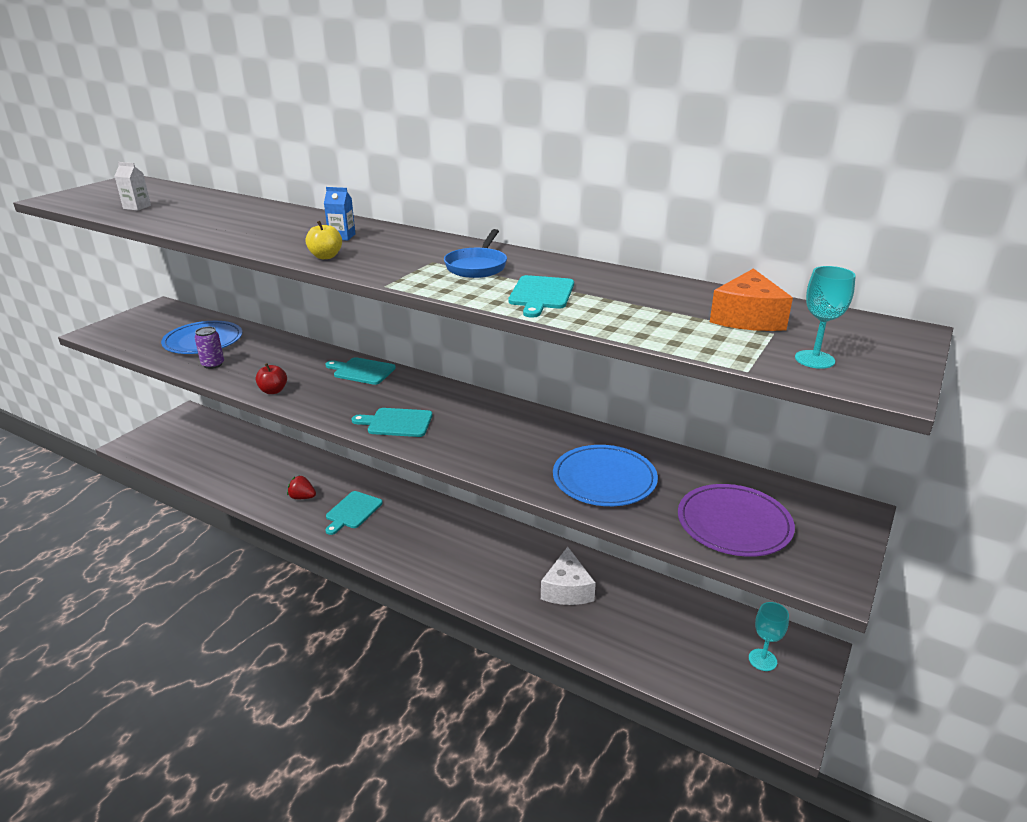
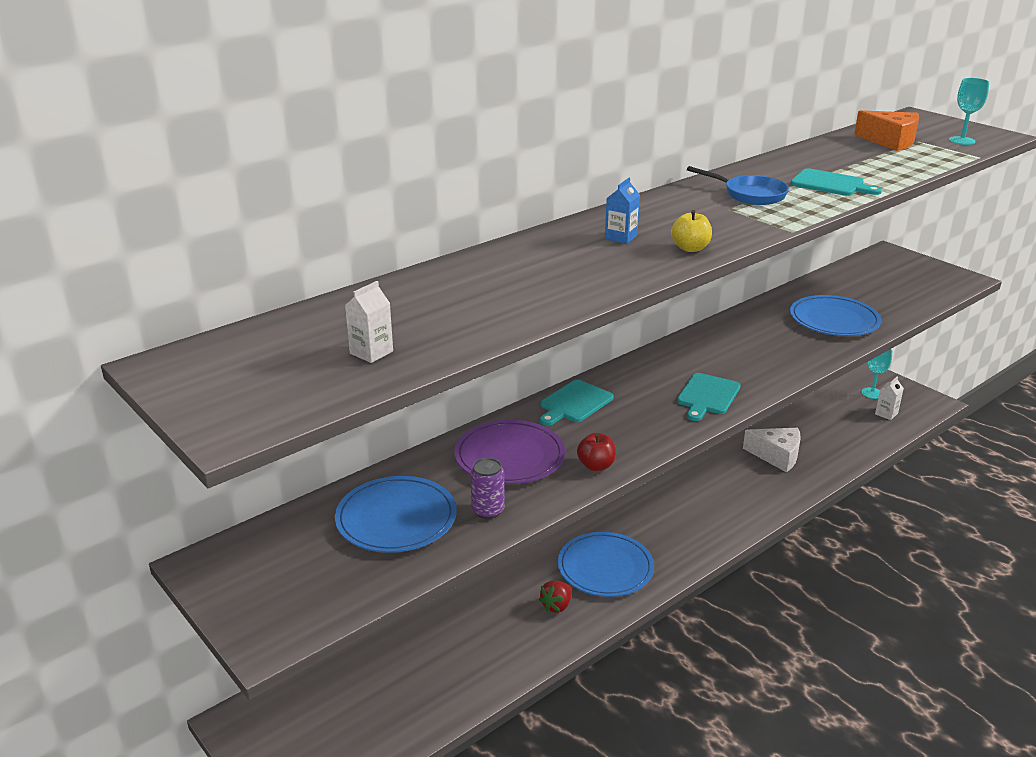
camera: 70 degrees left, 0 degrees up
(352, 511) = (605, 567): turquoise cutting board -> blue plate
(720, 676) = (886, 414): none -> white carton
(734, 523) = (900, 290): purple plate -> purple plate (509, 456)

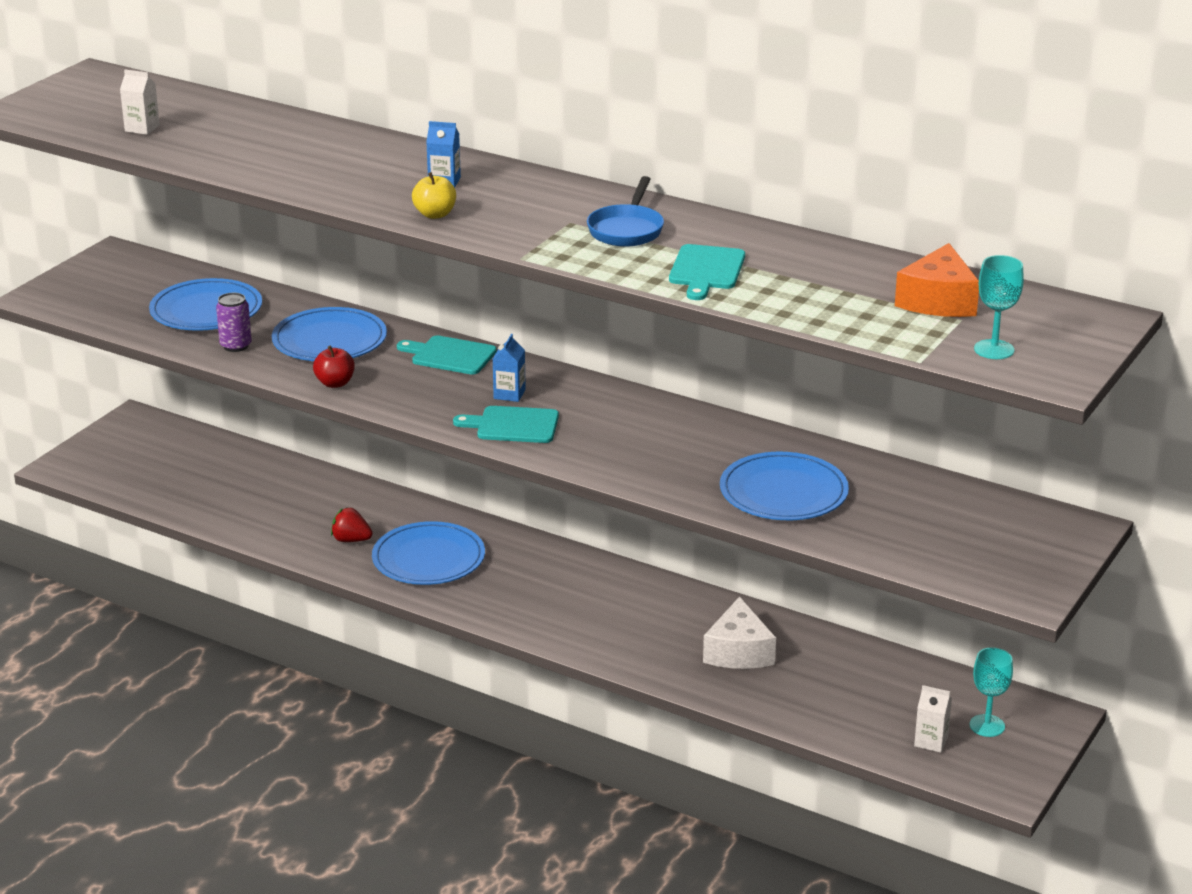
camera: 70 degrees right, 0 degrees up
(509, 456) = (329, 340): purple plate -> blue plate
(655, 389) = (509, 394): none -> blue carton

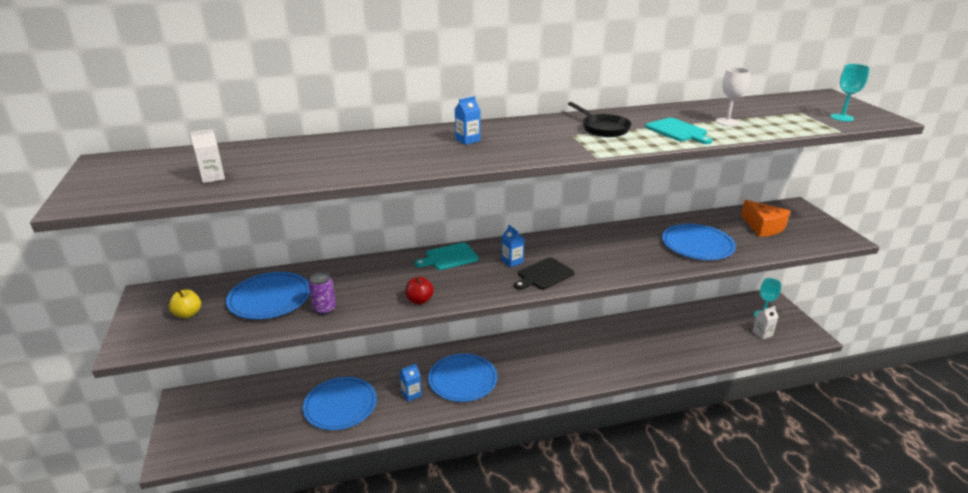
camera: 45 degrees left, 0 degrees up
(329, 340) = (373, 280): blue plate -> blue plate (340, 405)
(351, 540) = (411, 394): red strawberry -> blue carton
(435, 214) = (503, 155): yellow apple -> yellow apple (188, 314)
(513, 425) = (544, 275): turquoise cutting board -> black cutting board
(627, 230) = (602, 128): blue pan -> black pan
(738, 652) = (647, 340): white cheese -> none
(808, 287) = (727, 122): none -> white goblet
(938, 301) = (775, 109): orange cheese -> orange cheese (763, 227)

